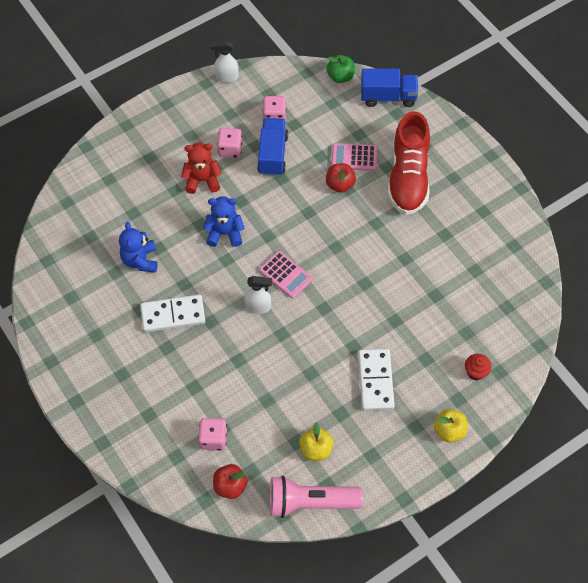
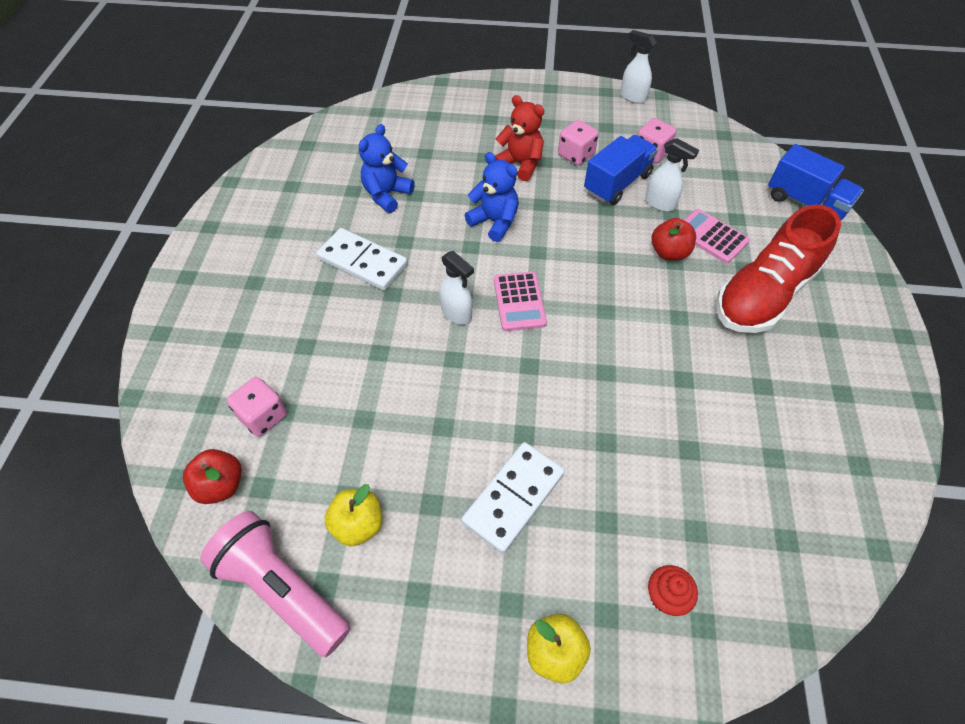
camera: 40 degrees right, 5 degrees down
(309, 153) = (660, 203): none -> white spray bottle
(340, 77) = (761, 156): green apple -> none

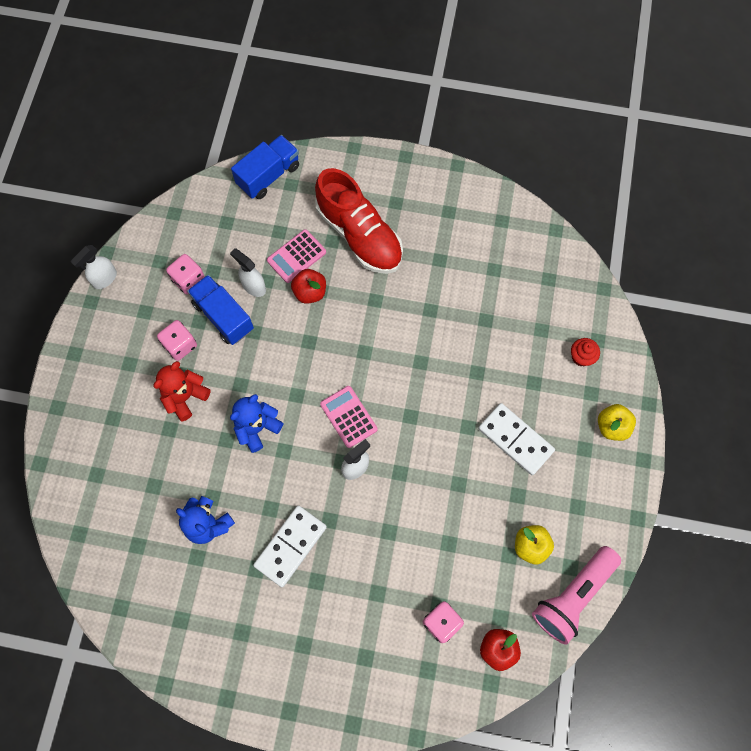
camera: 85 degrees left, 15 degrees up
(519, 301) = (348, 417): pink calculator -> pink calculator turned 120 degrees counterclockwise
(660, 203) = (253, 286): white spray bottle -> white spray bottle turned 90 degrees counterclockwise

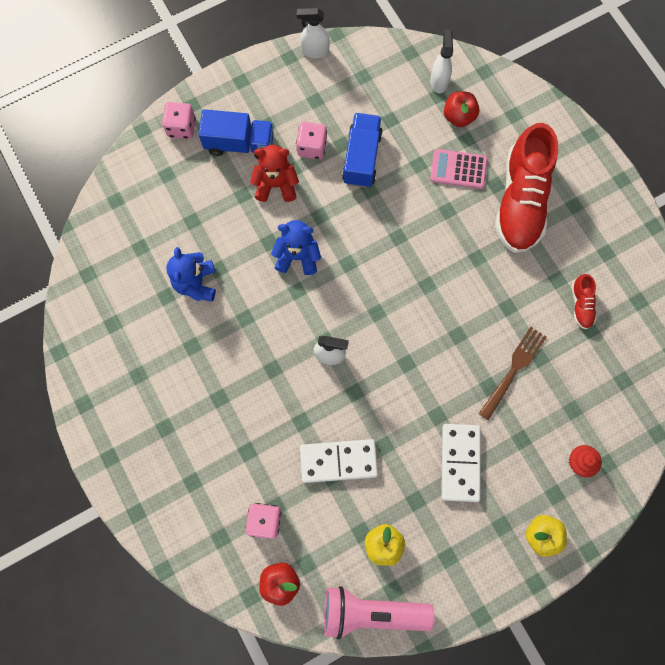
camera: 50 degrees right, 5 degrees up
(188, 280) = (367, 109): pink dice -> pink dice (181, 127)
(253, 286) = (405, 159): white spray bottle -> white spray bottle (439, 81)
(268, 175) = (505, 92): blue truck -> blue truck (240, 144)
(290, 546) = (229, 357): white domino -> white domino (338, 461)
(310, 292) = (438, 204): red apple -> red apple (458, 116)
(348, 417) = (365, 316): pink calculator -> none
(471, 260) = (581, 304): none -> red shoe
(479, 346) = (513, 370): none -> brown fork

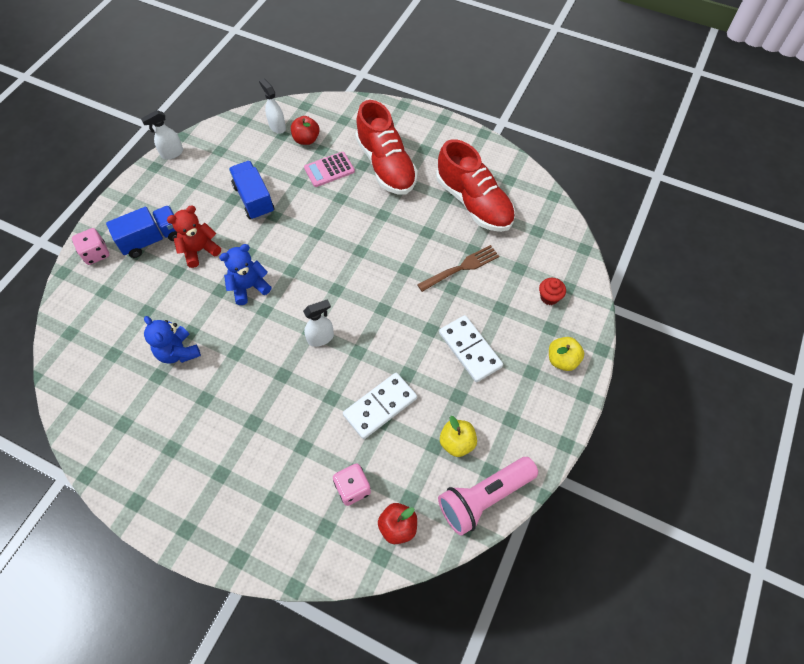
camera: 35 degrees left, 15 degrees down
(312, 147) = (211, 212): pink dice -> none
(513, 370) = (460, 268): brown fork -> brown fork turned 60 degrees clockwise
(581, 304) = (474, 203): red shoe -> red shoe, size x2.36

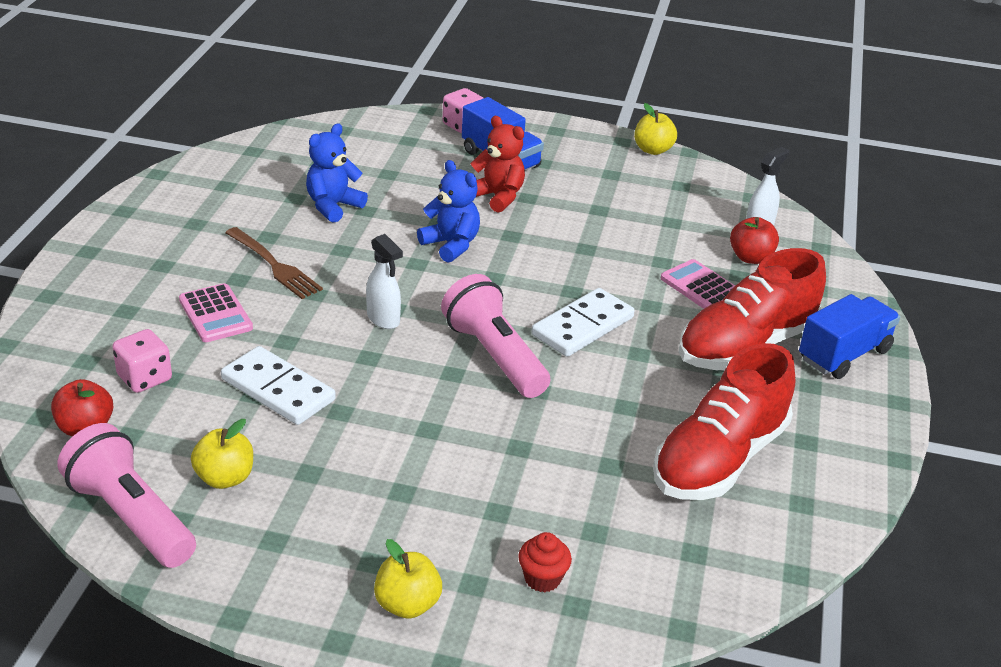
camera: 75 degrees right, 25 degrees down
(172, 153) = (653, 150): white spray bottle -> yellow apple
(254, 199) = (607, 227): blue truck -> blue truck (844, 355)
(291, 440) = (215, 314): none -> pink calculator
(371, 284) = (495, 356): none -> pink flashlight
(460, 268) = (564, 454): brown fork -> brown fork (273, 265)
(470, 350) = (400, 479): white domino -> white domino (583, 326)

